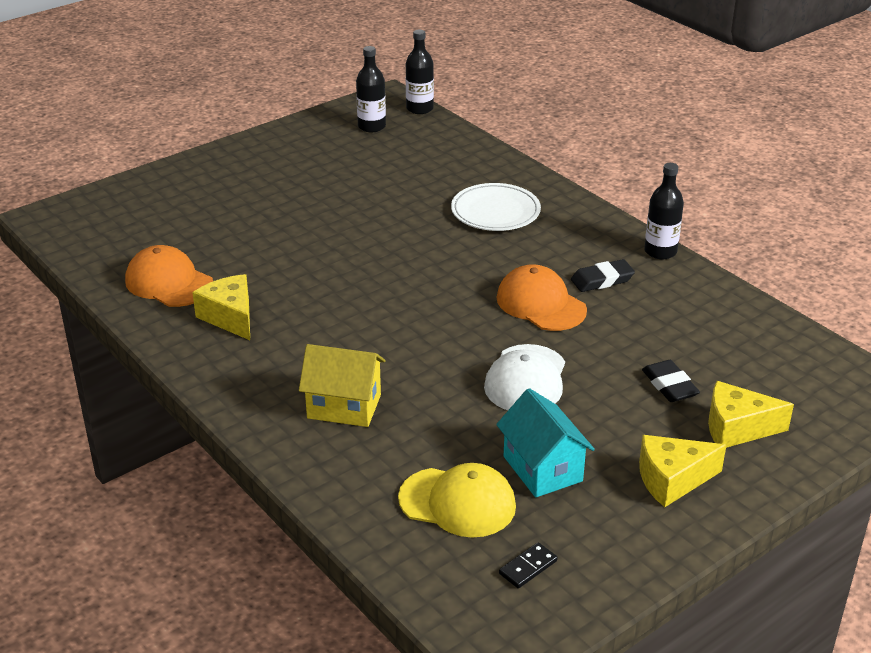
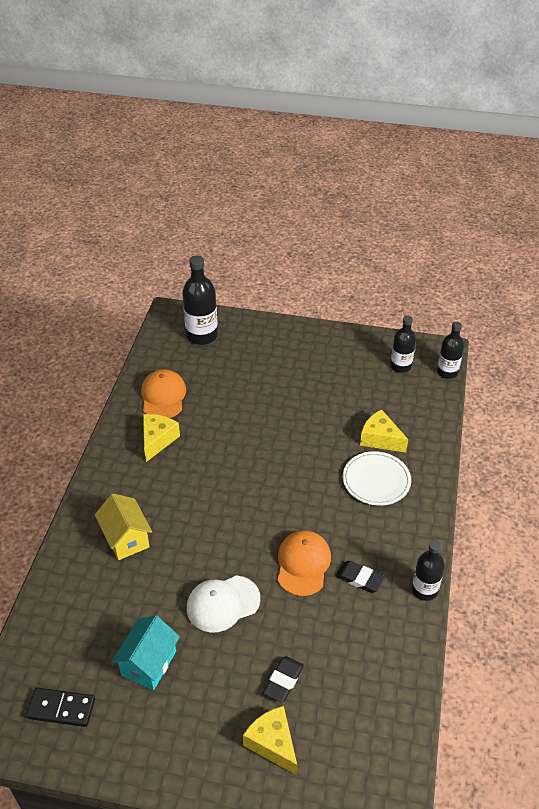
camera: 50 degrees right, 10 degrees up
(121, 214) = (202, 336): none -> black bottle
(458, 502) = (89, 641): yellow cap -> none
(528, 567) = (61, 708): black domino -> black domino, size x1.68
(672, 480) = (192, 736): yellow cheese -> yellow cheese (380, 439)

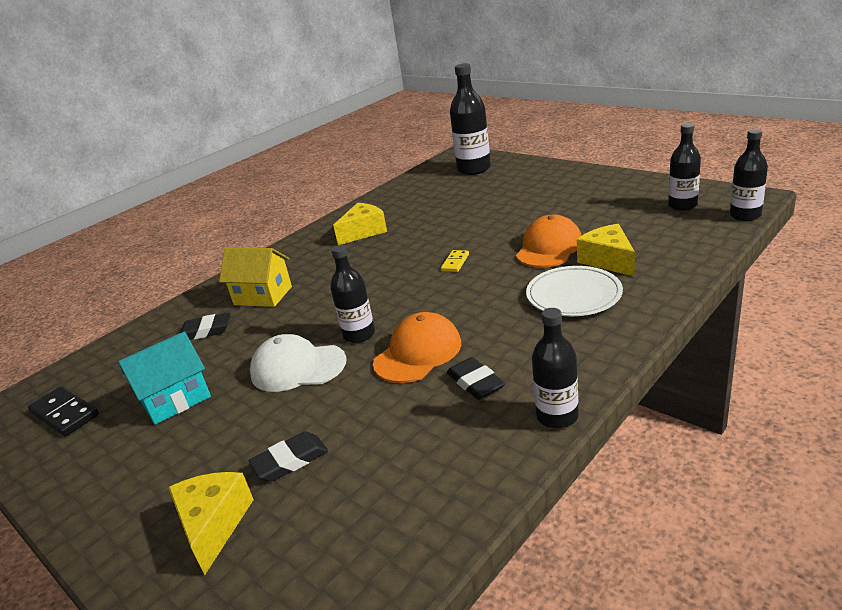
camera: 35 degrees right, 15 degrees down
(108, 591) = (206, 331): none -> black eraser
(126, 538) = (263, 296): yellow house -> yellow house turned 75 degrees counterclockwise
(163, 396) = (398, 204): orange cap -> orange cap (549, 247)
(246, 559) = (359, 335): none -> black bottle
(267, 463) = (455, 262): none -> yellow domino

